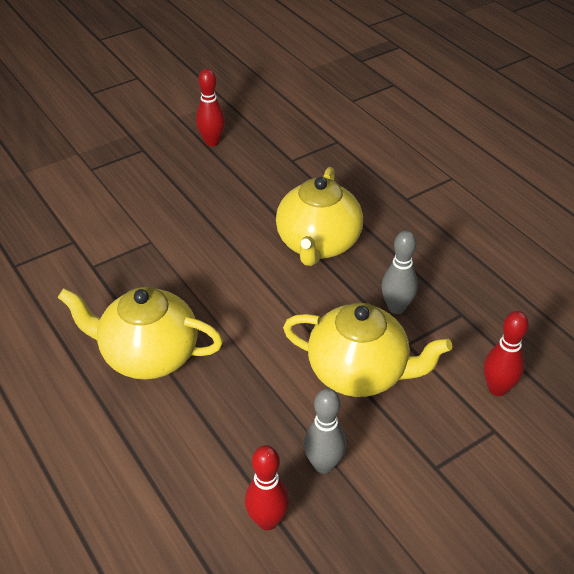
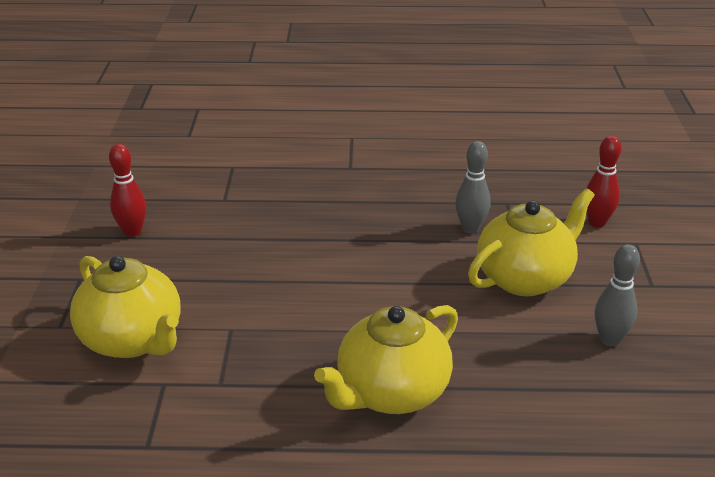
camera: 55 degrees left, 10 degrees down
(267, 520) = (648, 396): red bowling pin -> none
(318, 244) = (353, 233): yellow teapot -> yellow teapot (133, 340)

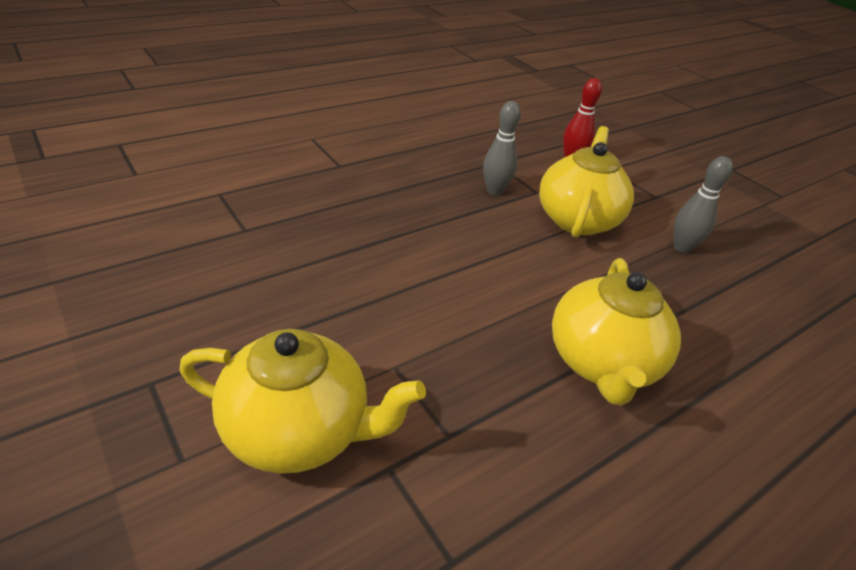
camera: 40 degrees left, 5 degrees up
(132, 232) = (168, 299): red bowling pin -> none

